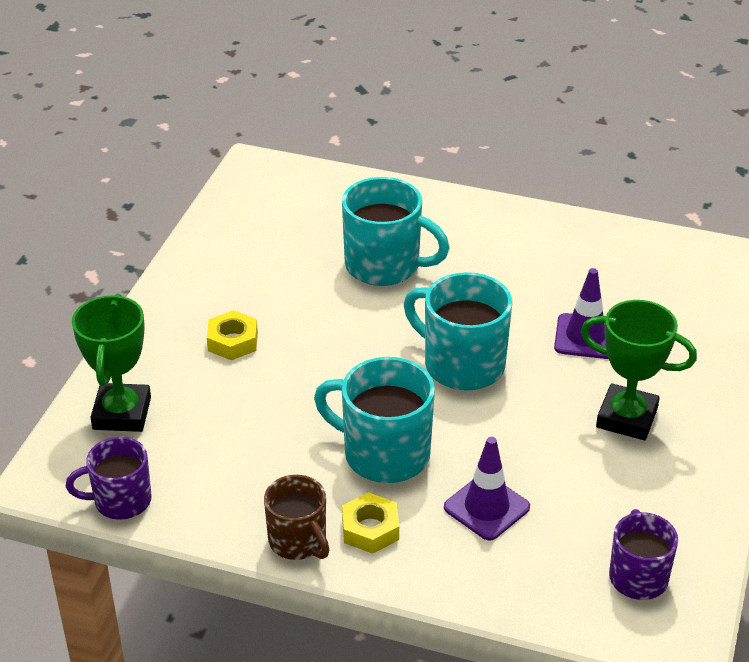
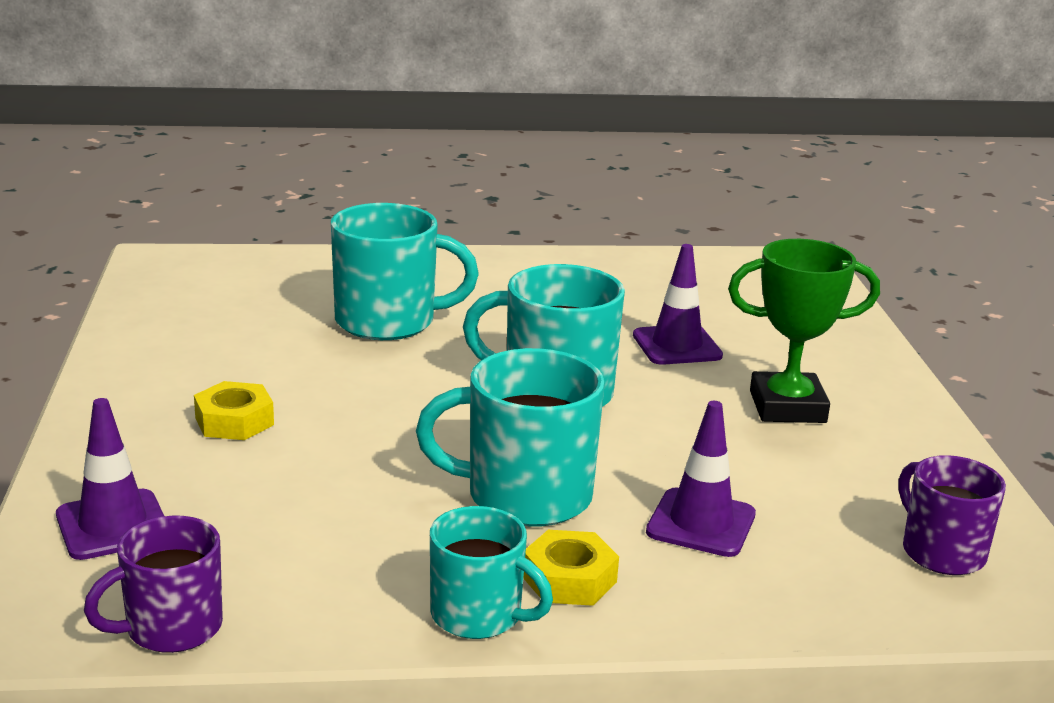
camera: 25 degrees left, 15 degrees down
(122, 413) = (113, 525): green trophy -> purple traffic cone
(298, 541) = (478, 615): brown mug -> turquoise mug

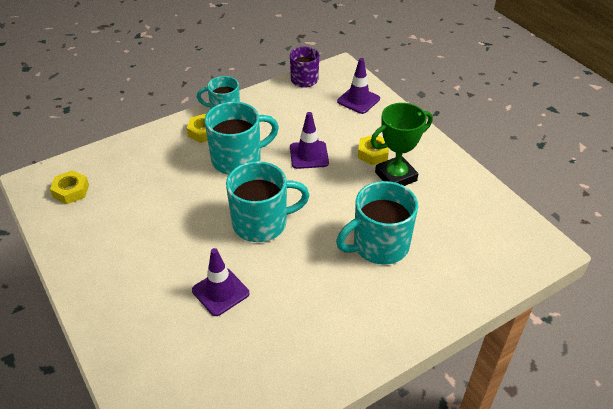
camera: 155 degrees right, 20 degrees up
(701, 523) = (167, 171): purple traffic cone -> purple traffic cone (309, 155)
(787, 407) = (147, 260): green trophy -> green trophy (395, 176)
(941, 552) = (71, 191): purple mug -> yellow nut

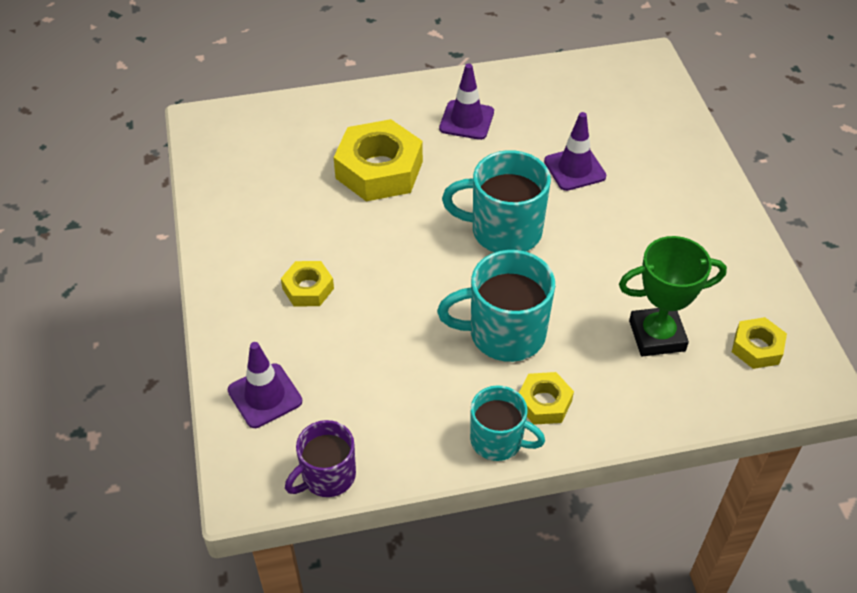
camera: 160 degrees left, 5 degrees up
(309, 155) = (399, 311): purple traffic cone -> purple traffic cone (466, 120)
(379, 245) = (379, 170): turquoise mug -> yellow nut
(395, 176) = (302, 246): green trophy -> green trophy (657, 336)

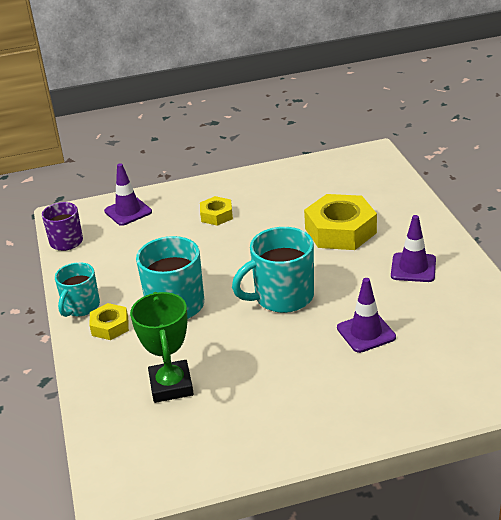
camera: 90 degrees right, 15 degrees down
(504, 231) = (282, 297): turquoise mug -> turquoise mug turned 120 degrees counterclockwise
(757, 348) = (156, 450): yellow nut -> none

